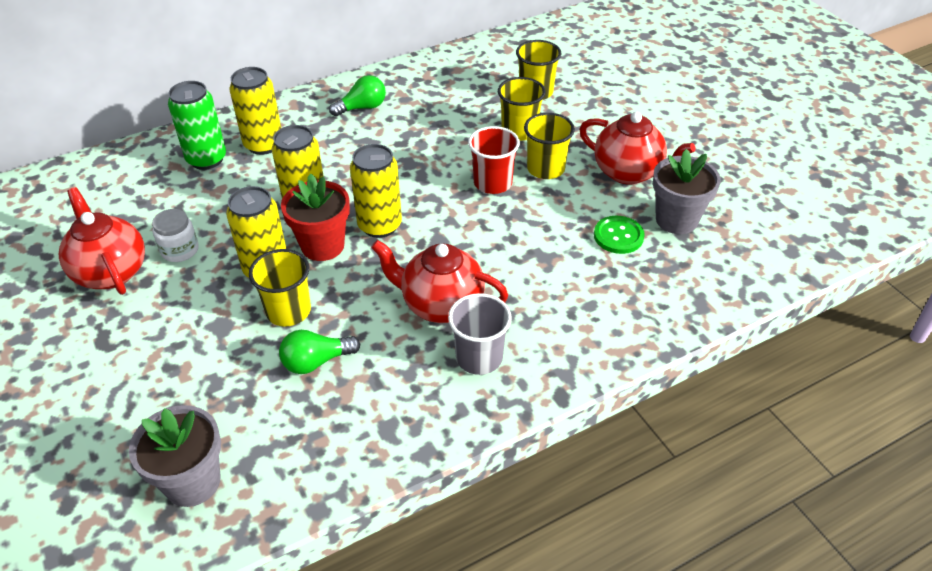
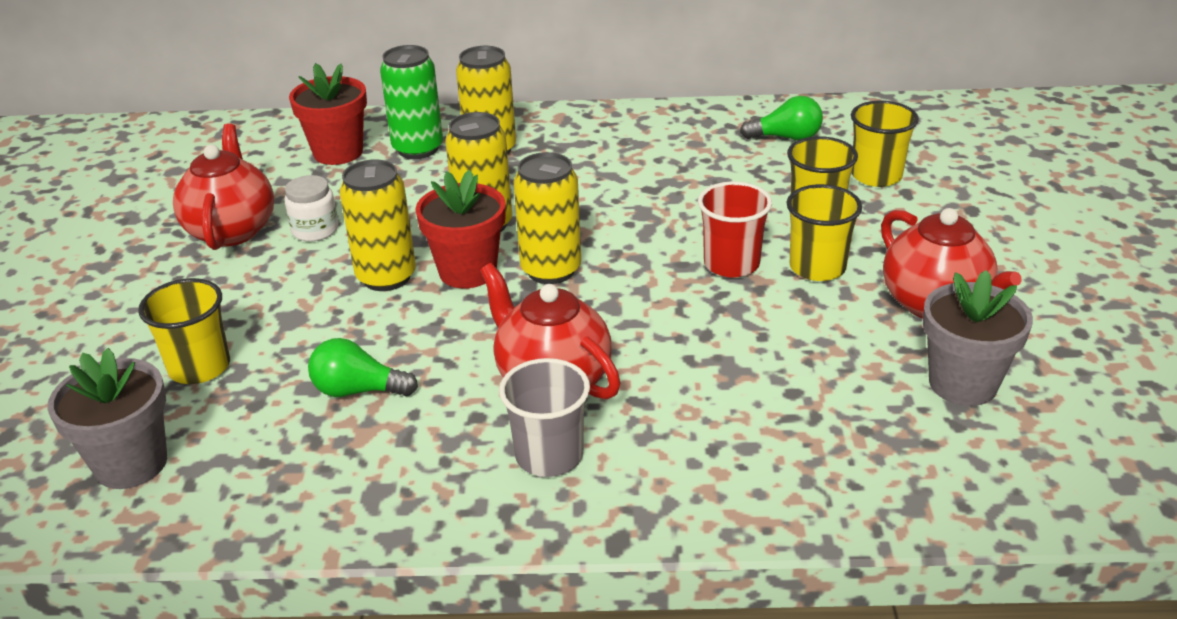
camera: 30 degrees right, 10 degrees down
(144, 180) = (338, 152): none -> red flower pot
(288, 311) = (373, 327): yellow cup -> yellow cup (199, 367)
(362, 108) = (635, 140): green light bulb -> green light bulb (786, 137)
(618, 236) = (857, 377): green button -> none

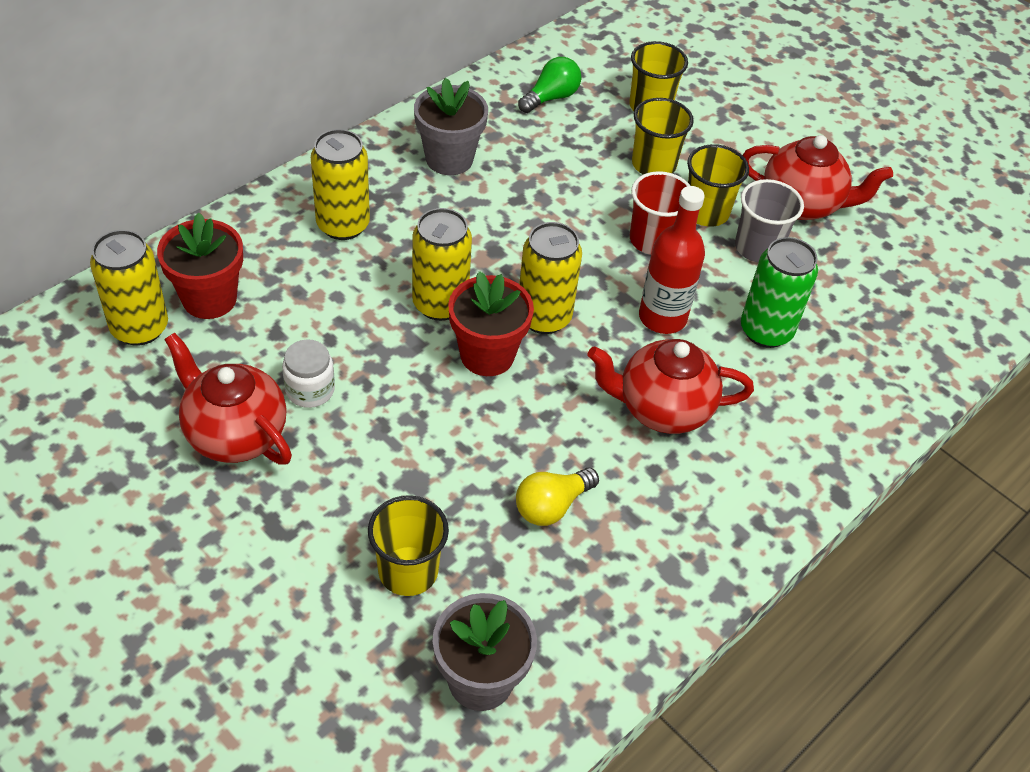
camera: 50 degrees left, 15 degrees up
(358, 390) = (551, 506): green light bulb -> yellow light bulb
(386, 277) = (433, 398): yellow can -> yellow can (140, 328)
(418, 149) = (278, 256): green can -> green can (766, 331)
(549, 456) = (733, 466): grey cup -> grey cup (758, 247)
(654, 319) = (662, 317): none -> red bottle
(963, 383) = (877, 258): grey flower pot -> grey flower pot (449, 159)

